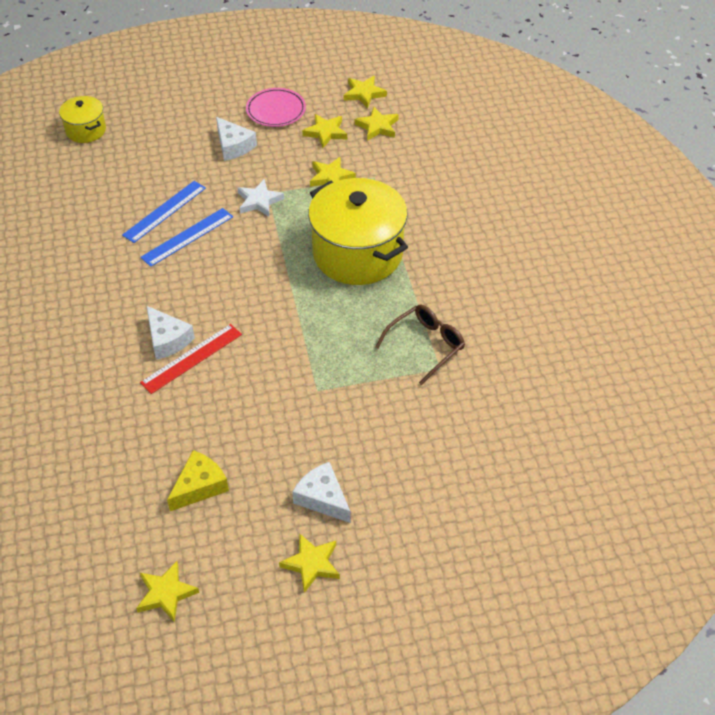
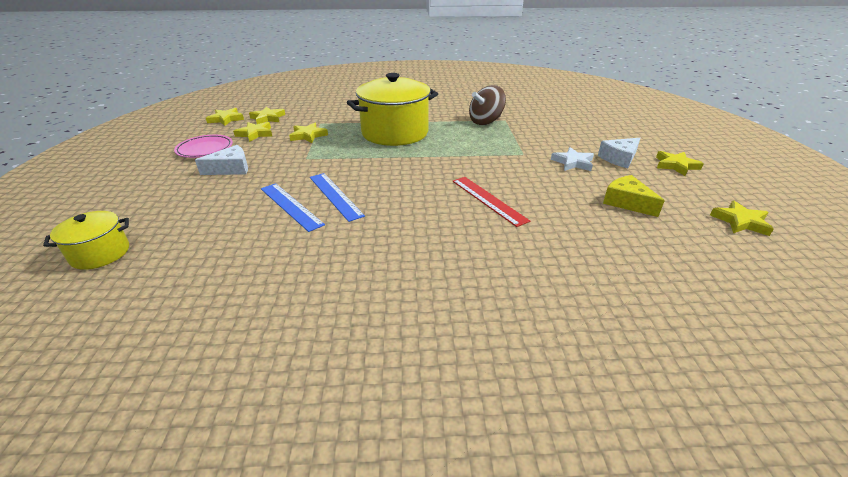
camera: 80 degrees left, 15 degrees down
(167, 339) = (464, 211): white cheese -> none
(259, 201) = (313, 162): white star -> white star (573, 162)
(426, 345) = (485, 121): brown glasses -> brown spinning top

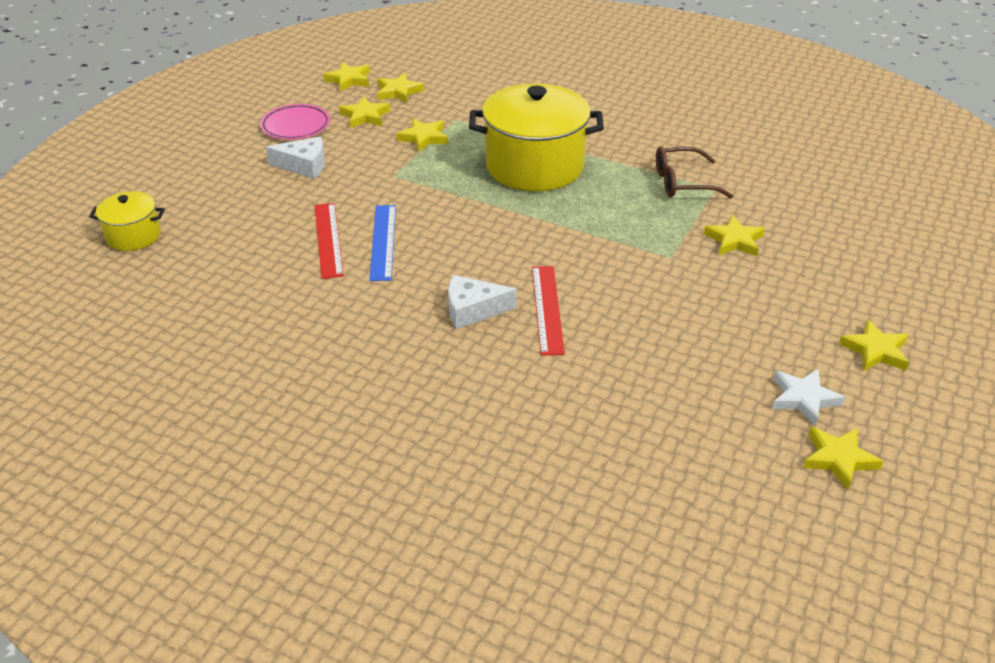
camera: 30 degrees right, 5 degrees up
(291, 206) = (328, 239): blue ruler -> red ruler
(485, 121) = (682, 182): brown spinning top -> brown glasses
(544, 138) = (734, 240): none -> yellow star
(573, 162) = (724, 294): white star -> white star (803, 399)
(619, 158) = (803, 310): white cheese -> white cheese (473, 310)
(627, 202) = (719, 376): yellow cheese -> none

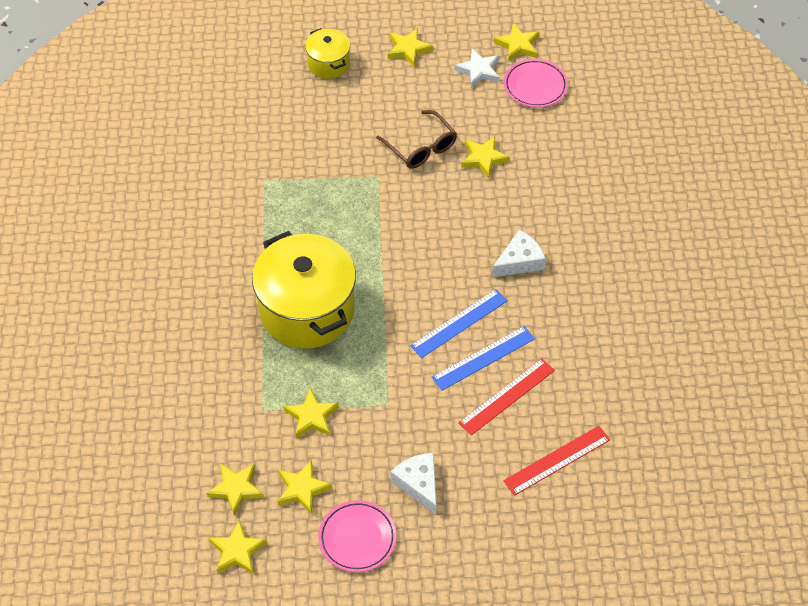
camera: 120 degrees left, 15 degrees up
(133, 236) = (602, 541): yellow pot -> yellow pot (328, 64)
(436, 242) = (459, 323): none -> blue ruler
(473, 310) = (519, 261): white cheese -> white cheese turned 90 degrees counterclockwise
(547, 309) = (487, 221): red ruler -> red ruler (557, 460)
(682, 182) = (269, 203): brown glasses -> brown glasses (421, 147)
(734, 240) = (331, 148): yellow star -> yellow star (483, 158)
(744, 441) = (535, 86): none -> pink plate

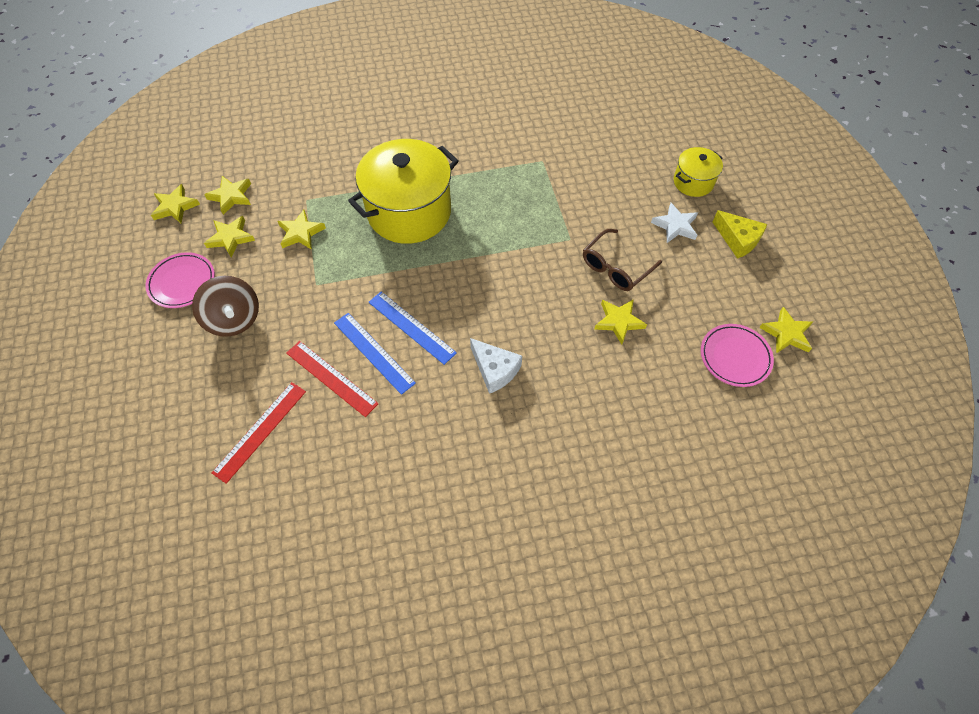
camera: 80 degrees right, 5 degrees up
(408, 49) = (738, 239): yellow star -> yellow cheese
(419, 484) = (234, 319): white cheese -> brown spinning top
(479, 70) = (735, 302): white star -> white star (675, 226)
(557, 460) = (260, 431): red ruler -> red ruler turned 75 degrees clockwise

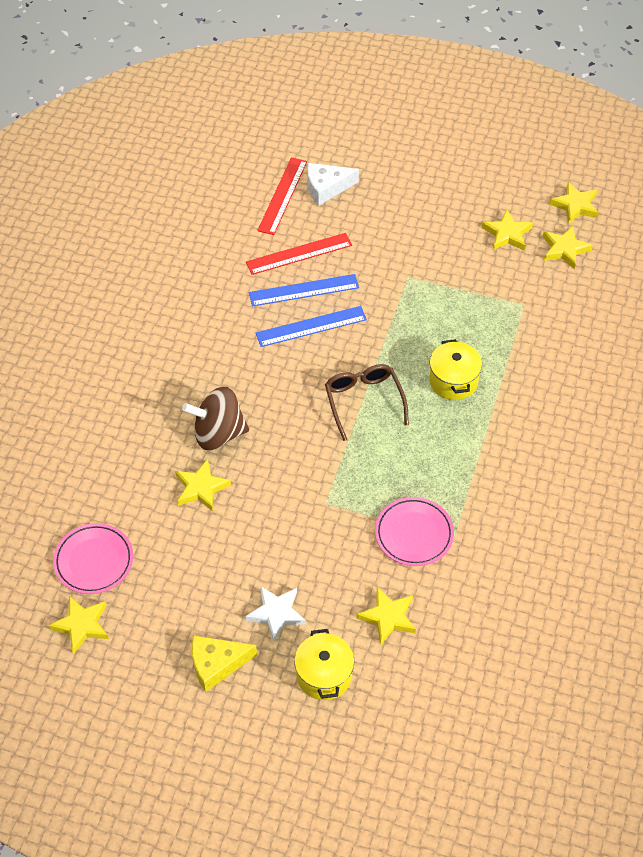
camera: 120 degrees right, 5 degrees down
(182, 282) = (473, 188): pink plate -> pink plate (414, 534)
(234, 319) = (406, 210): brown spinning top -> brown spinning top (218, 433)
(260, 431) = (282, 196): red ruler -> red ruler turned 45 degrees clockwise
(301, 233) = (480, 286): yellow star -> yellow star (388, 617)
(409, 212) = (453, 381): yellow pot -> yellow pot, size x0.50
(495, 370) = (223, 366): white cheese -> white cheese (326, 188)
(616, 267) = (263, 523): brown glasses -> brown glasses (364, 401)

